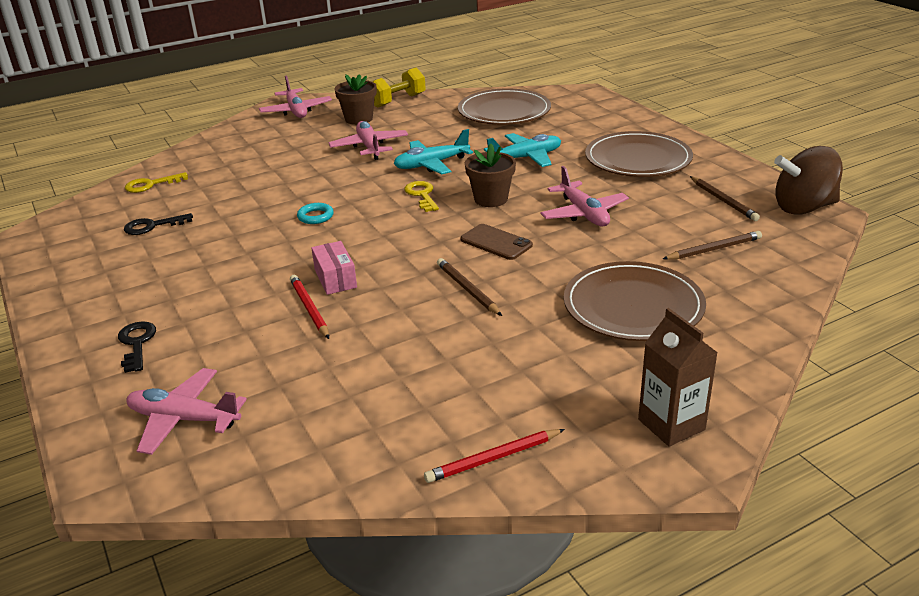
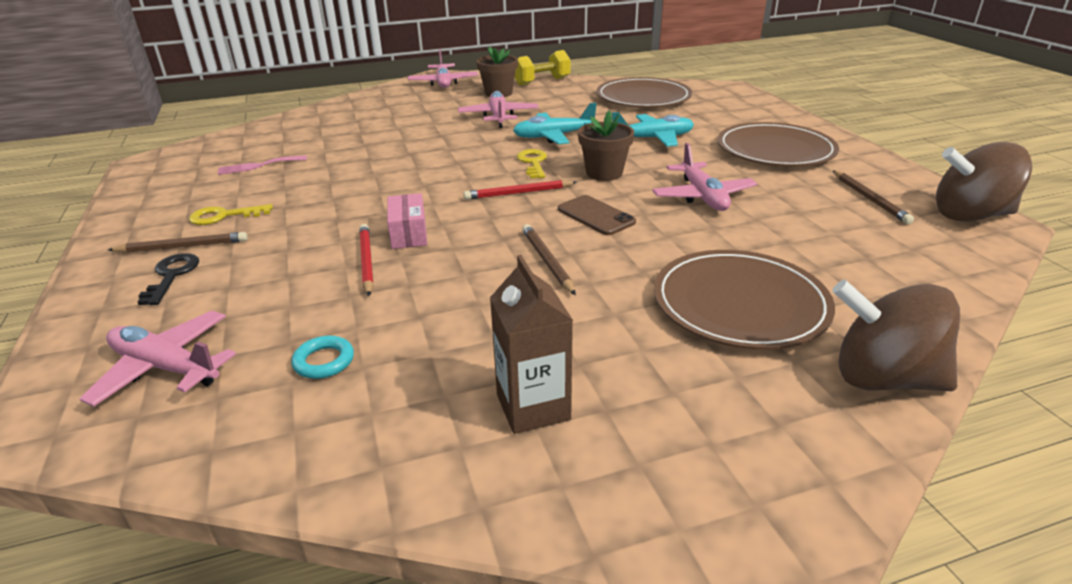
camera: 10 degrees right, 0 degrees up
(151, 185) = (279, 131): yellow key -> yellow key (224, 216)
(152, 226) = (258, 166): black key -> pink fork
(315, 216) = (417, 172): turquoise ring -> turquoise ring (324, 361)
(493, 458) = (504, 481): red pencil -> red pencil (518, 193)
(671, 424) = (763, 471): brown carton -> brown carton (533, 407)
(714, 249) = (852, 249): brown pencil -> brown pencil (183, 247)
(745, 349) = (882, 378): none -> brown spinning top

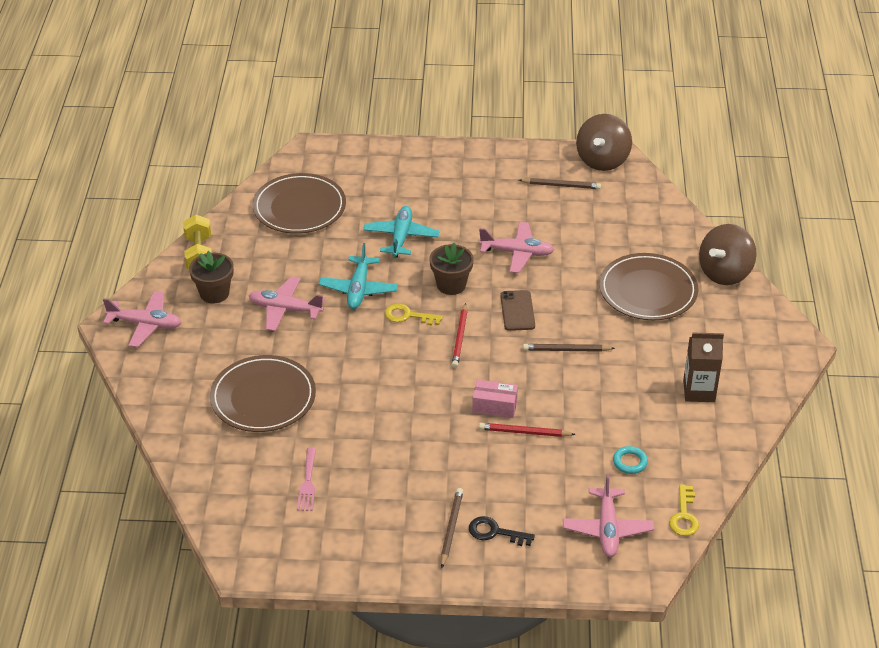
camera: 70 degrees left, 10 degrees up
(166, 367) = (607, 529): pink plane -> pink plane turned 45 degrees counterclockwise
(224, 216) = (407, 505): yellow key -> yellow key (684, 516)
(595, 216) = (517, 311): brown phone -> brown phone turned 75 degrees counterclockwise
(775, 150) = (463, 187): brown plate -> brown plate (263, 397)

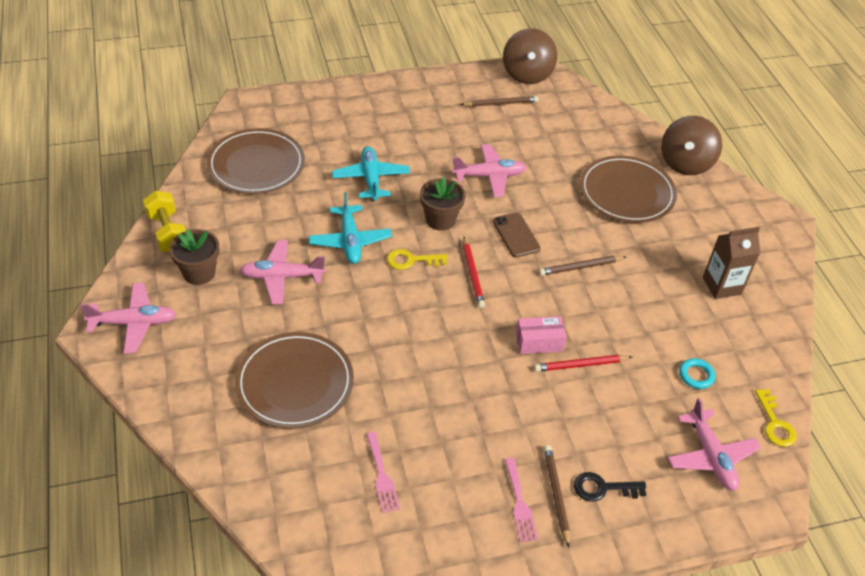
camera: 20 degrees left, 5 degrees up
(416, 528) = (519, 504): none -> pink fork

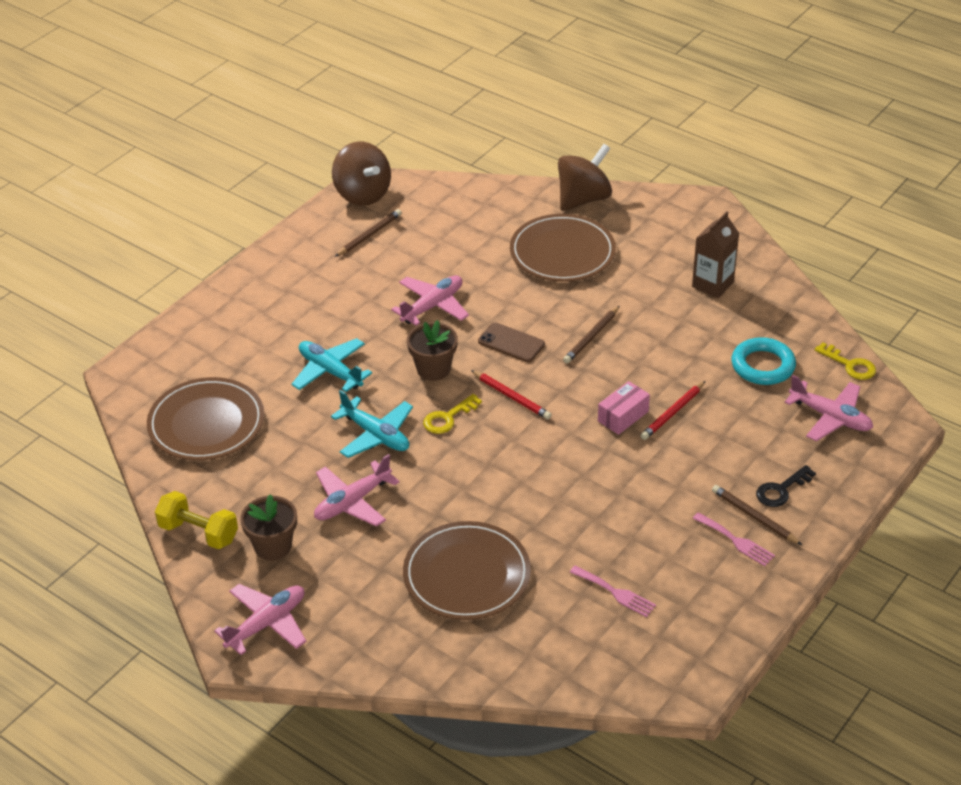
camera: 35 degrees left, 5 degrees down
(685, 163) = (583, 199): brown spinning top -> brown spinning top turned 120 degrees counterclockwise
(696, 375) = (763, 366): turquoise ring -> turquoise ring, size x1.77

